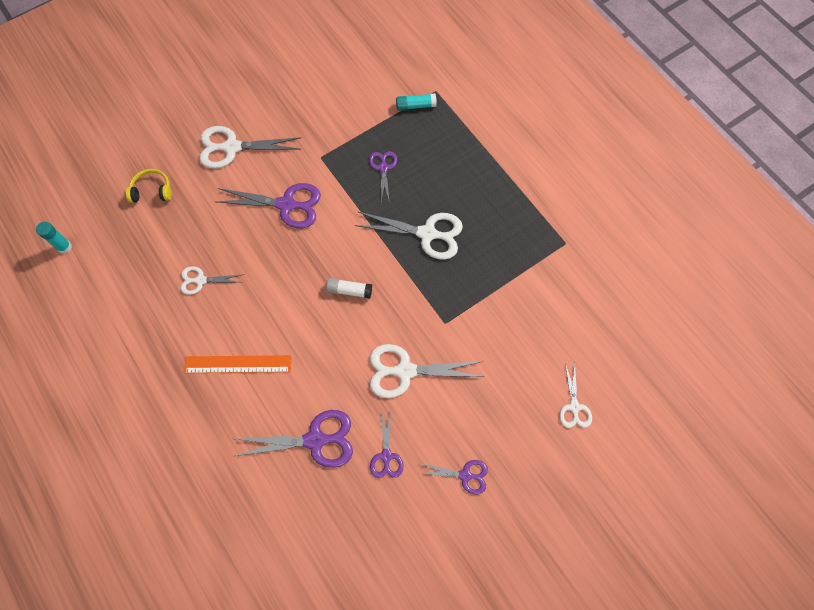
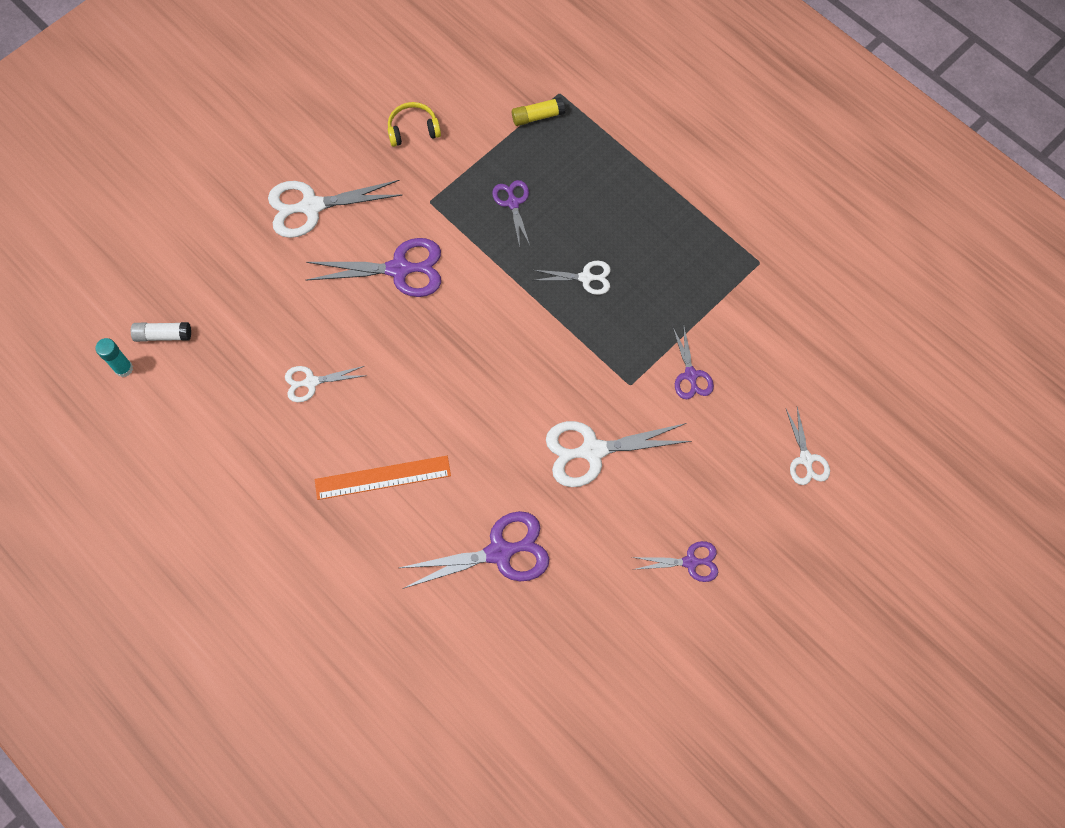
camera: 10 degrees left, 0 degrees up
(152, 191) = (220, 279): yellow headphones -> yellow headphones (413, 130)
(349, 290) = (503, 364): white glue stick -> white glue stick (163, 335)
(386, 456) = (590, 556): purple scissors -> purple scissors (691, 375)
(415, 106) = (537, 116): turquoise glue stick -> yellow glue stick
(427, 234) = (586, 278): white scissors -> white scissors, size x0.58

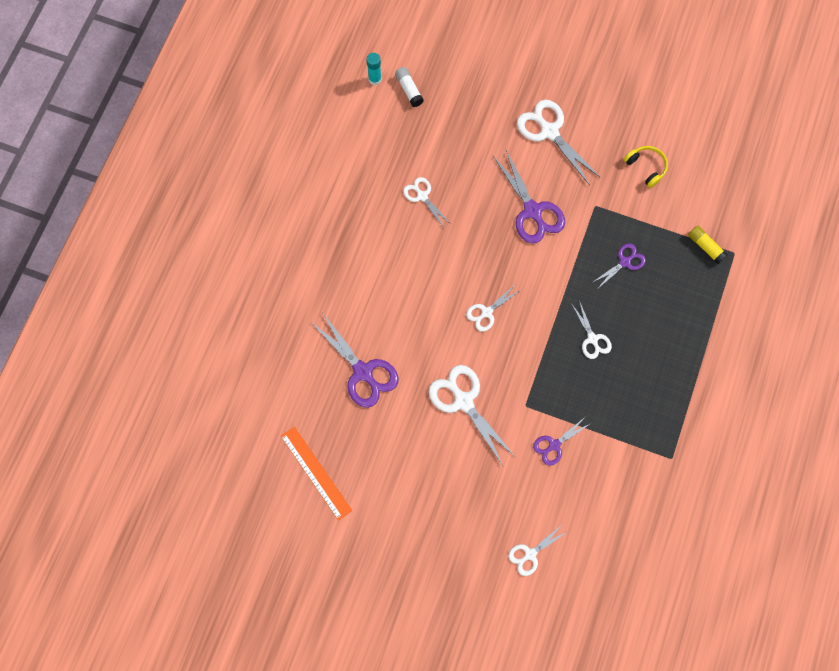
camera: 65 degrees right, 5 degrees up
(383, 478) = (378, 273): orange ruler -> orange ruler (316, 473)
(497, 376) = (486, 312): none -> white scissors
(690, 562) = (415, 502): purple scissors -> none

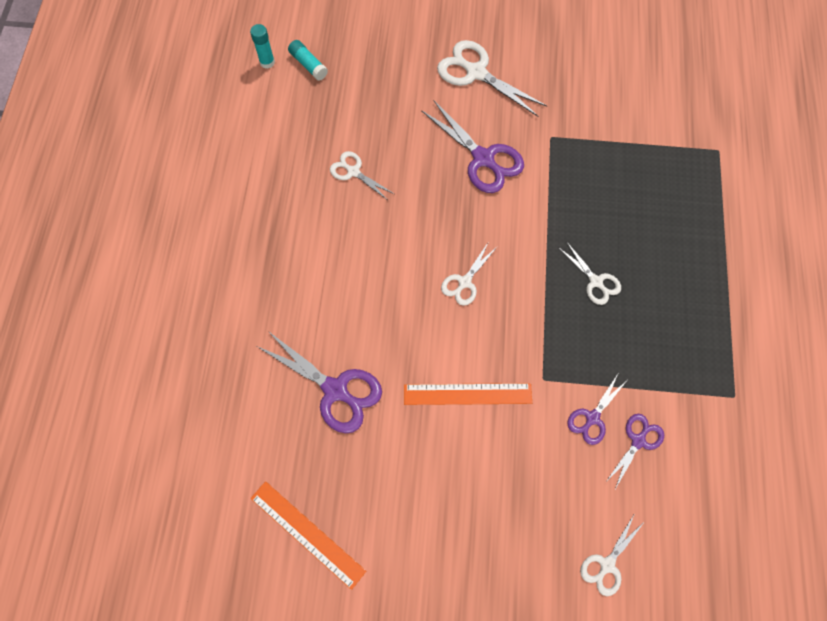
camera: 15 degrees left, 5 degrees down
(409, 90) = (308, 65): white glue stick -> turquoise glue stick
(463, 401) = (467, 393): white scissors -> orange ruler
(625, 262) = (603, 188): purple scissors -> purple scissors (638, 441)
(646, 167) = (592, 85): yellow headphones -> none
(705, 247) = (685, 151): yellow glue stick -> none

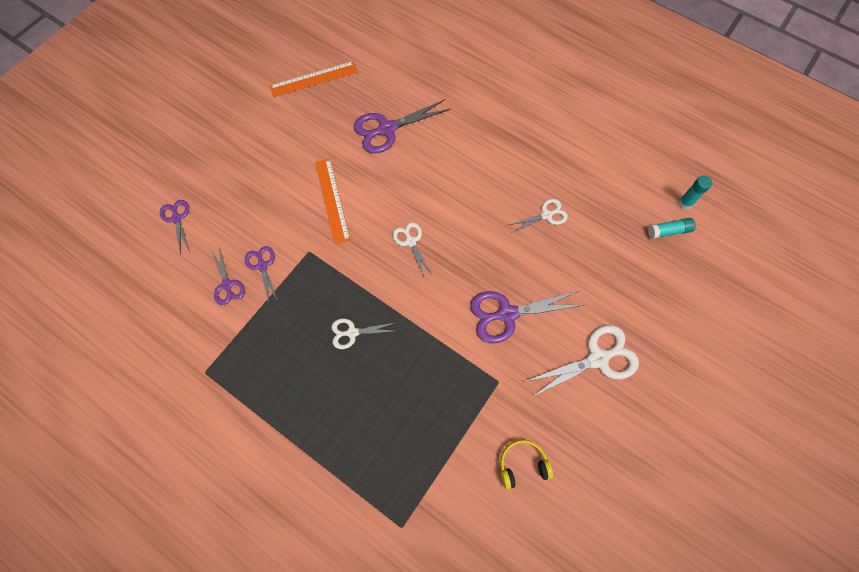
camera: 120 degrees right, 0 degrees up
(467, 393) = (332, 200): orange ruler -> orange ruler turned 45 degrees counterclockwise
(605, 89) = (522, 465): none -> yellow headphones
(607, 565) = (177, 218): white scissors -> purple scissors

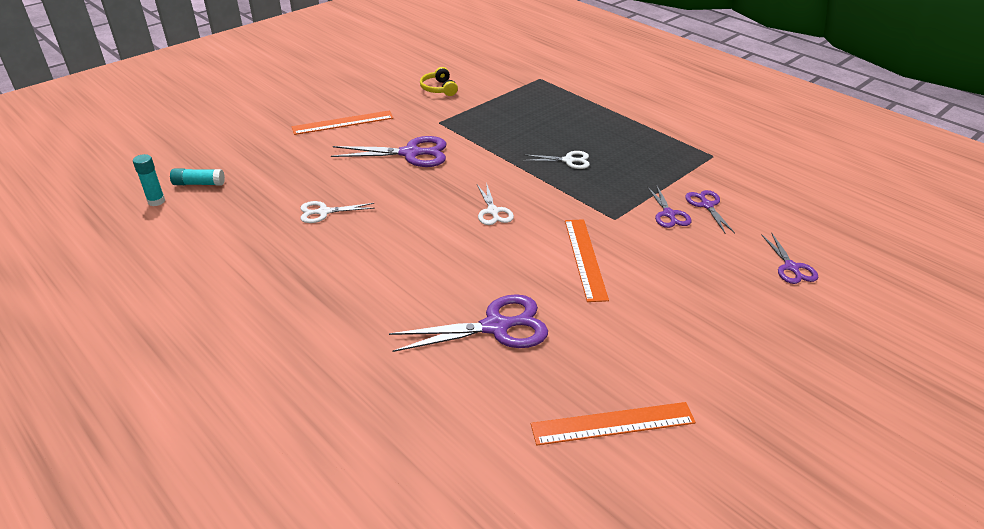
camera: 170 degrees left, 30 degrees down
(522, 465) = (439, 89): yellow headphones -> yellow headphones turned 75 degrees clockwise
(598, 358) = (343, 123): white scissors -> orange ruler

